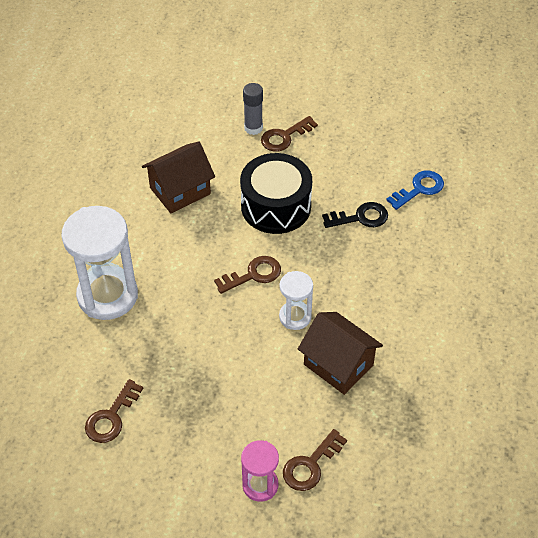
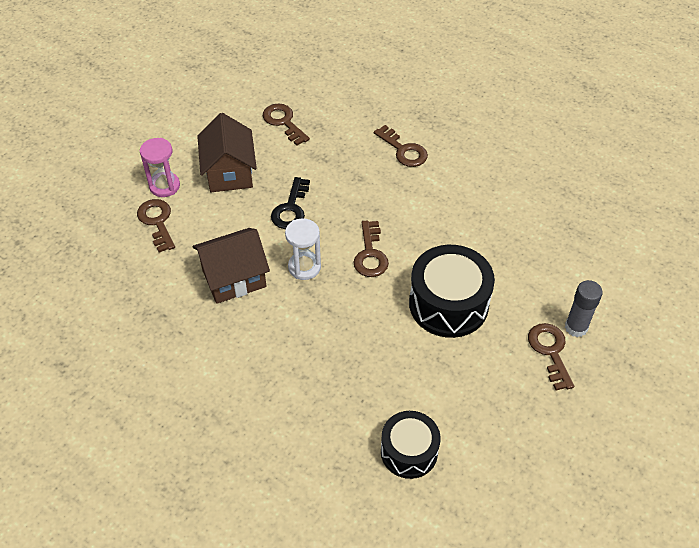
camera: 115 degrees right, 0 degrees up
(107, 295) = (403, 150): white hourglass -> brown key
(180, 191) = (506, 235): brown house -> brown house (229, 172)
(360, 217) = (396, 372): black key -> black key (291, 208)
(419, 189) = (409, 451): blue key -> black drum

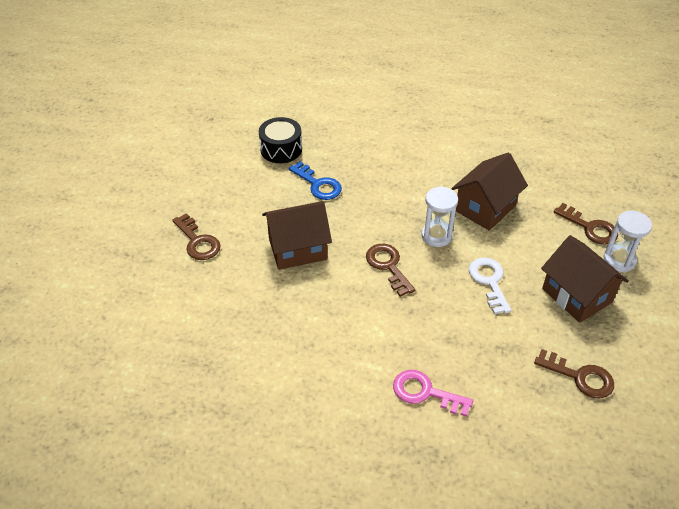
camera: 155 degrees right, 5 degrees down
(164, 186) = (619, 260): pink hourglass -> white hourglass
(291, 208) = (489, 281): black key -> white key
(389, 376) = (318, 185): none -> blue key
(403, 150) = (425, 392): brown key -> pink key
(448, 304) = (297, 249): black drum -> brown house
(576, 327) = (179, 267): grey glue stick -> none

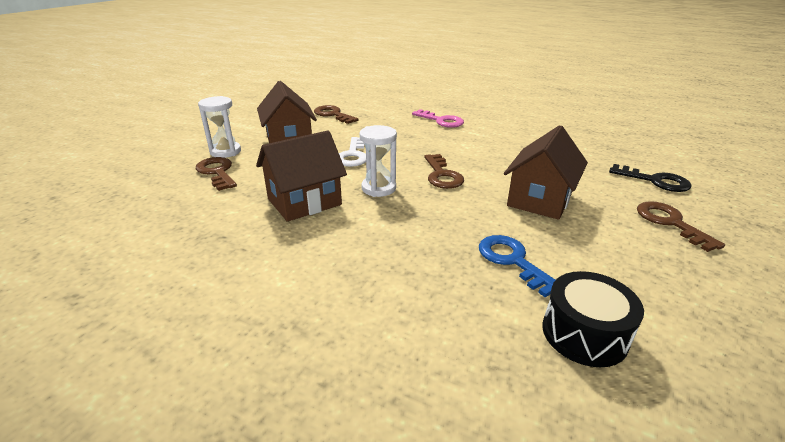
camera: 165 degrees left, 15 degrees down
(184, 300) = (655, 181): none -> black key
(297, 249) = (539, 200): brown house -> brown house turned 60 degrees counterclockwise

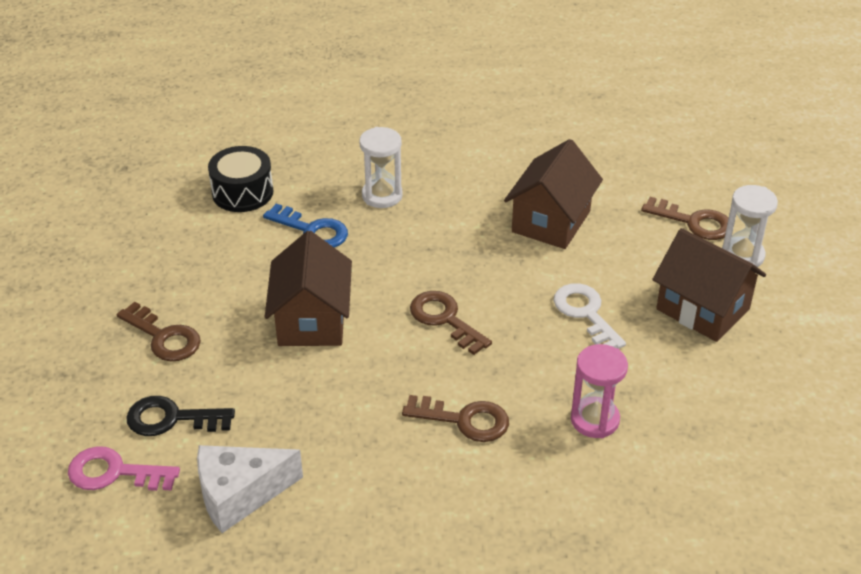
camera: 150 degrees right, 10 degrees up
(333, 115) = (737, 407): brown key -> brown key (464, 420)
(378, 188) = (497, 268): white hourglass -> white hourglass (382, 195)
(401, 126) = (594, 420): none -> pink hourglass
(441, 121) = (546, 468): pink key -> pink key (114, 472)
(607, 147) = (239, 495): none -> white cheese

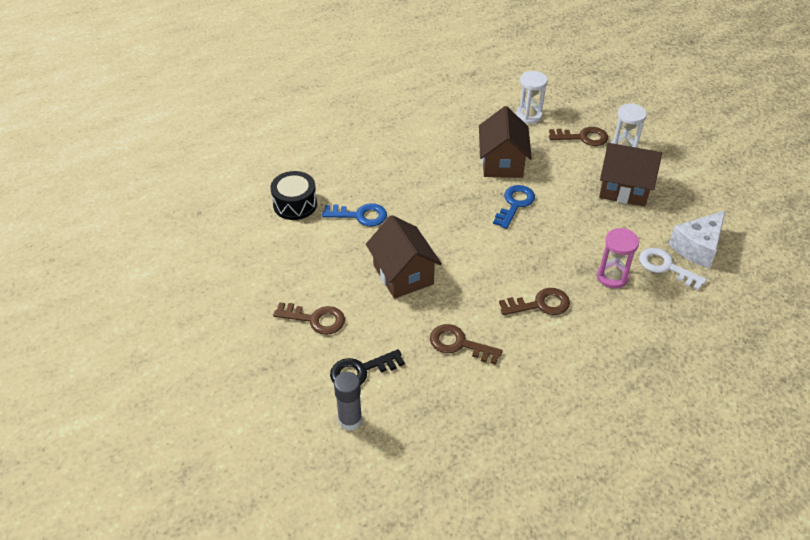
camera: 25 degrees left, 5 degrees up
(114, 472) = (350, 420): pink key -> grey glue stick
(239, 495) = (440, 403): white cheese -> white cheese (697, 247)
(382, 195) = (387, 178): white hourglass -> white hourglass (528, 116)
(445, 319) = (484, 245): brown key -> brown key (459, 344)
(528, 280) = (515, 204): none -> blue key
(586, 313) = (562, 214): white key -> white key (666, 267)

